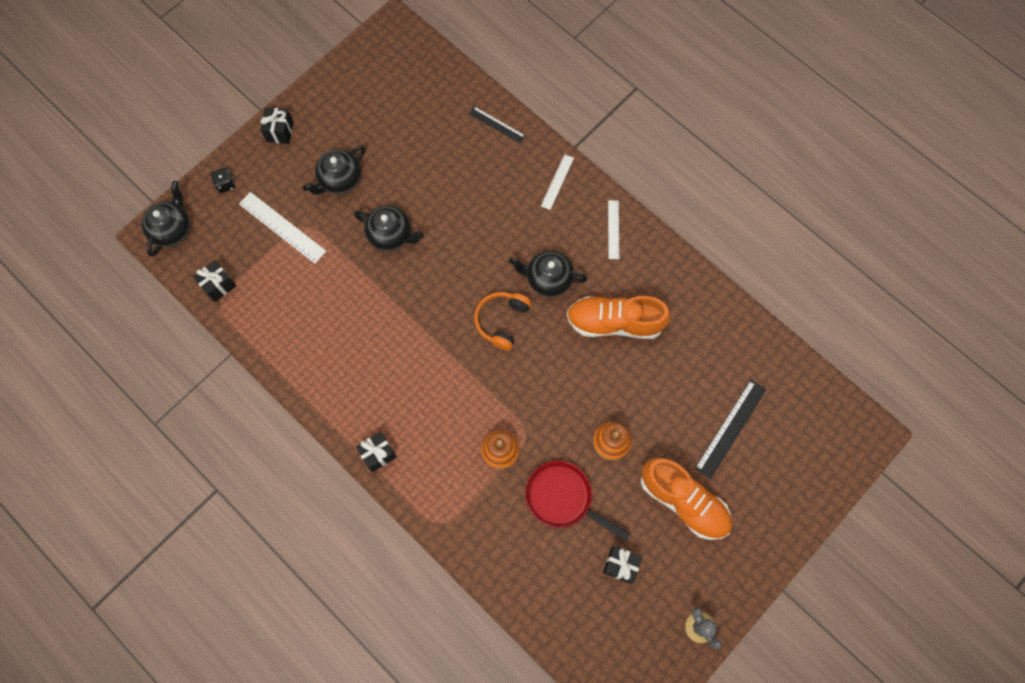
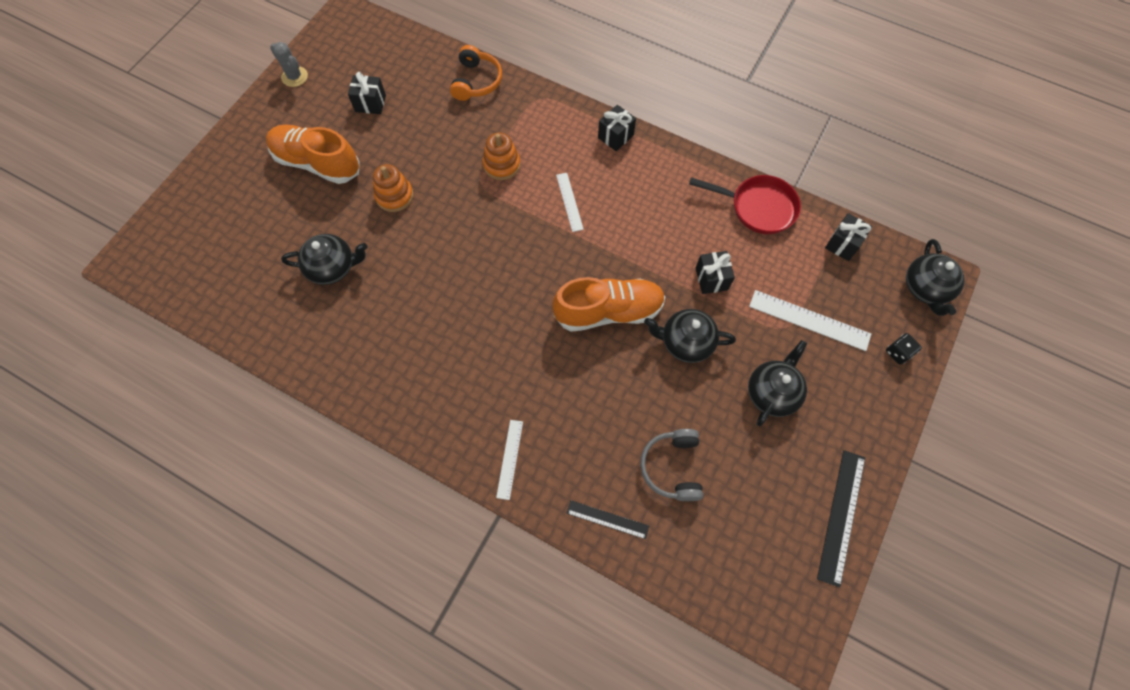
camera: 165 degrees right, 5 degrees down
(280, 132) = (872, 435): black gift -> black gift (711, 279)
(438, 147) = (672, 467): none -> grey headphones
(501, 321) = (533, 280): orange headphones -> orange headphones (476, 81)
(548, 279) = (493, 337): black teapot -> black teapot (333, 267)
(563, 498) = (432, 140): red pan -> red pan (758, 207)
(613, 229) = (428, 414): white ruler -> white ruler (569, 202)
(614, 322) = (410, 308): orange shoe -> orange shoe (608, 311)
(730, 428) = (274, 234): black ruler -> black ruler (841, 516)

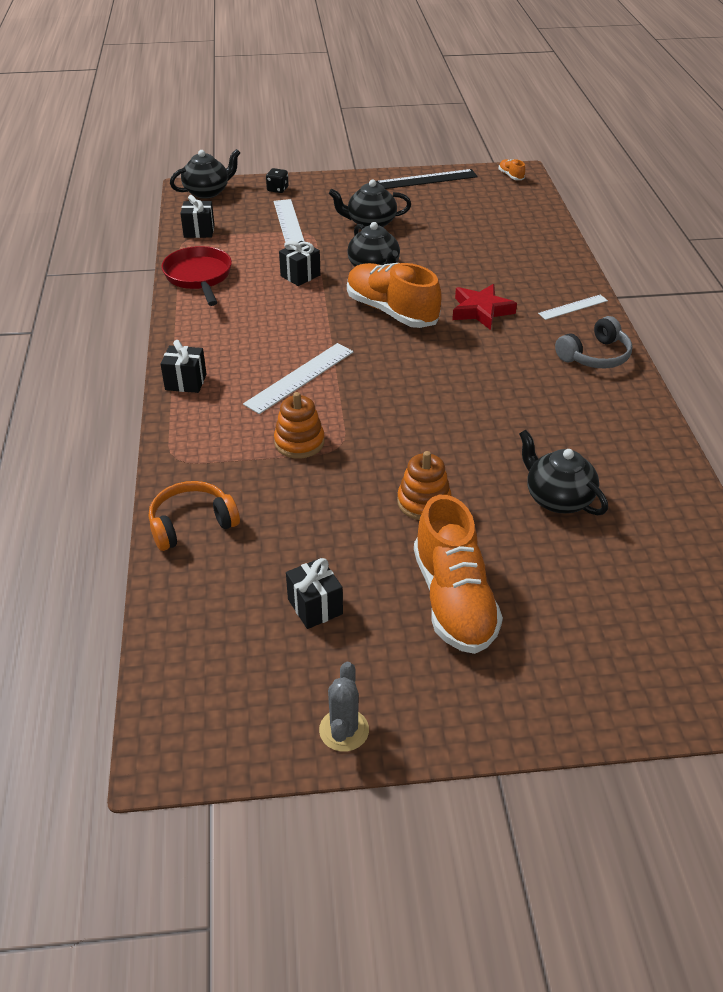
camera: 125 degrees left, 25 degrees down
(559, 379) = (481, 311): none -> red star
(569, 202) = (300, 377): white ruler -> white ruler, size x1.63
(607, 519) = (551, 253): black ruler -> none
(672, 467) = (479, 242): grey headphones -> grey headphones (595, 356)
(798, 622) = (511, 176): none -> orange shoe

